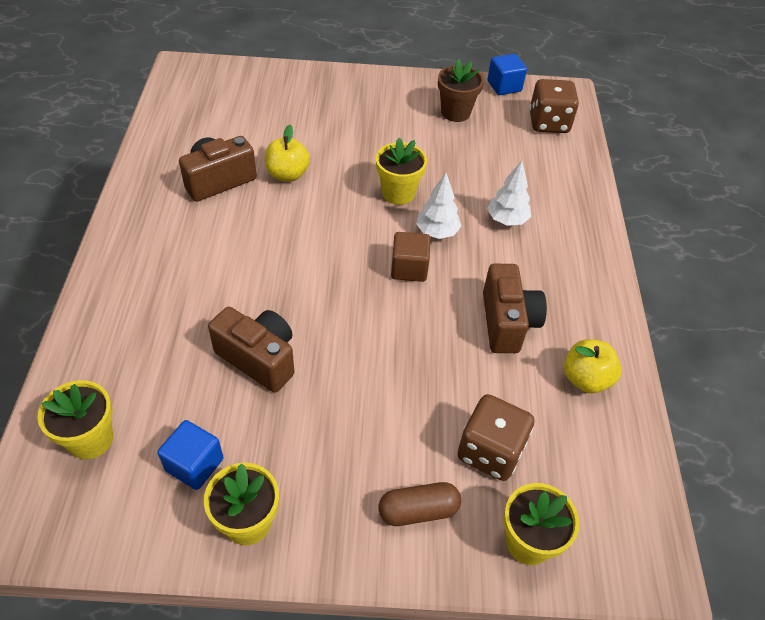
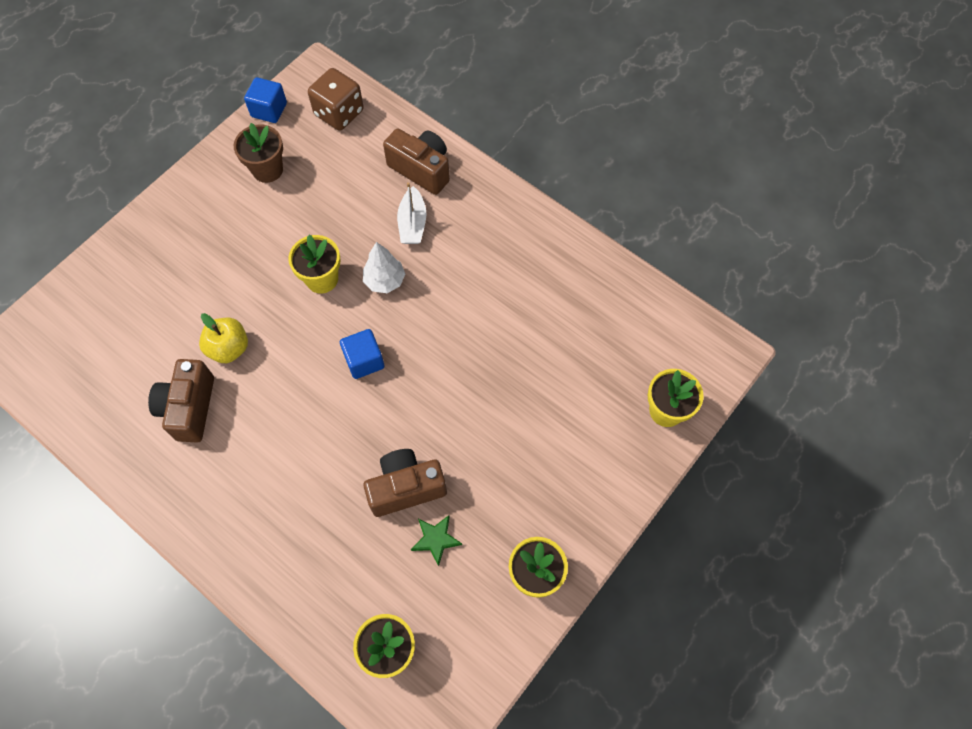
camera: 50 degrees left, 15 degrees up
(194, 465) = (465, 586): blue cube -> blue cube (364, 360)
(225, 412) = (436, 539): none -> green star
(409, 268) = (404, 326): brown cube -> none
(418, 511) = (601, 461): brown capsule -> none
(490, 451) = (592, 385): brown dice -> none
(506, 220) = (412, 223): white tree -> white boat
(507, 322) = (503, 297): brown camera -> brown camera (421, 169)
(585, 379) = (583, 284): yellow apple -> none

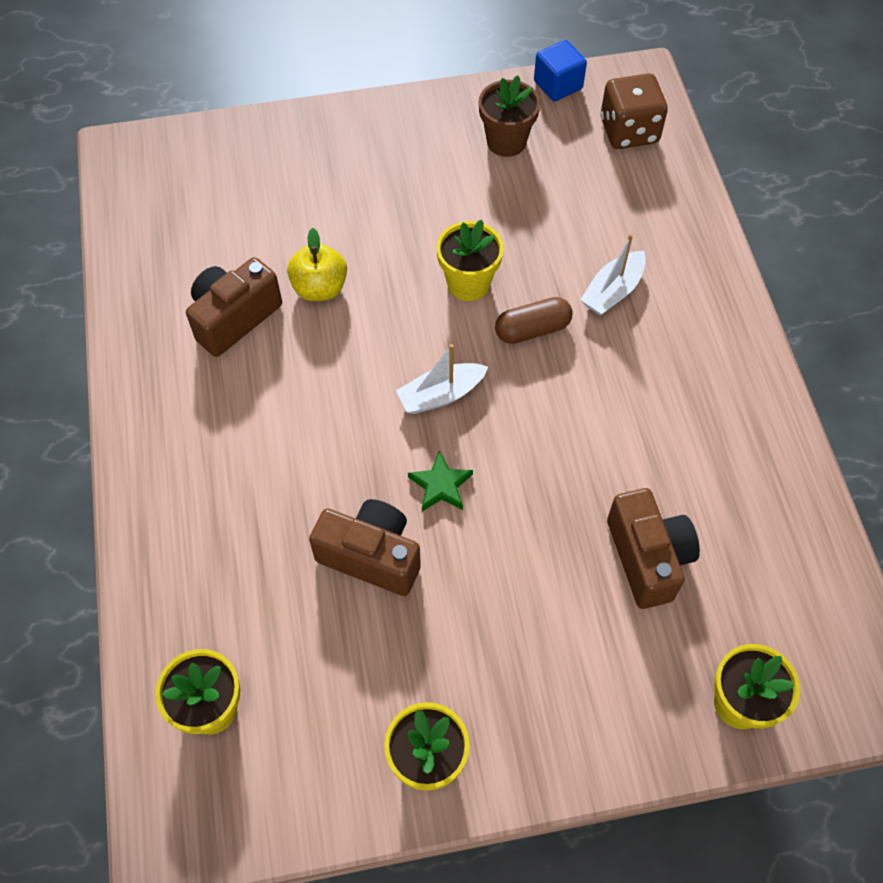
camera: 40 degrees right, 5 degrees down
(364, 360) = (441, 395): blue cube -> white boat
(385, 281) = (532, 329): white tree -> brown capsule
(421, 169) = (670, 242): brown camera -> brown camera (647, 558)
(436, 539) = (355, 634): green star -> green star (440, 485)

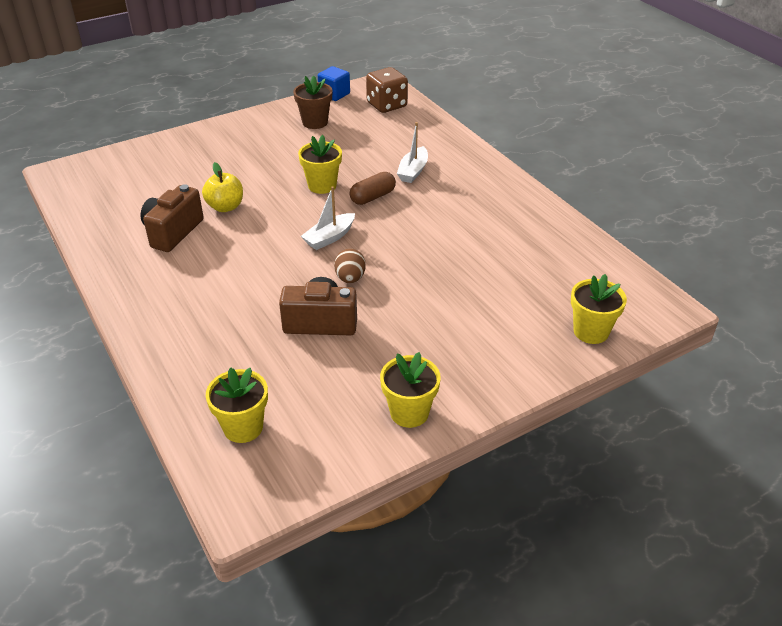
camera: 20 degrees left, 20 degrees down
(440, 485) = (350, 278): green star -> brown egg
(647, 558) = (498, 280): brown camera -> none

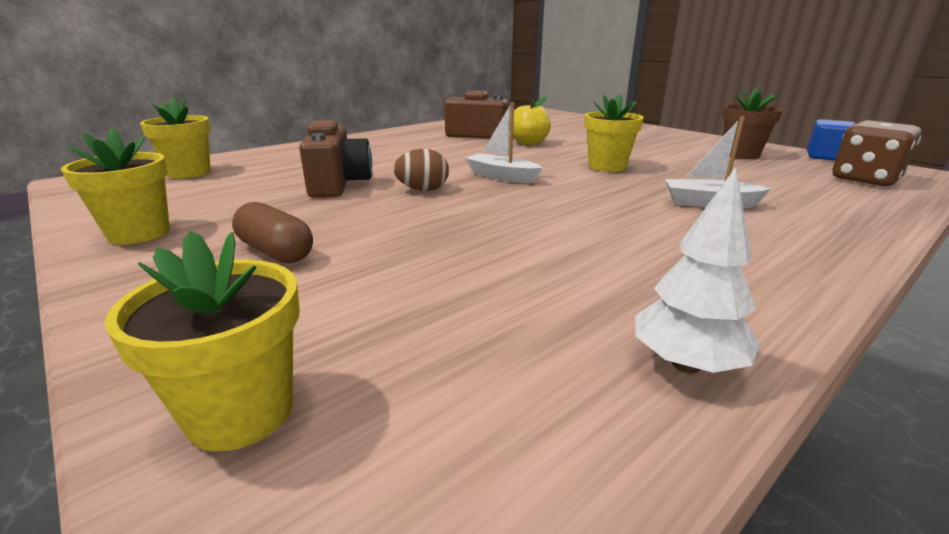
camera: 80 degrees right, 15 degrees down
(372, 197) = (610, 188): brown capsule -> brown capsule (276, 252)
(566, 230) = (686, 364): none -> white tree

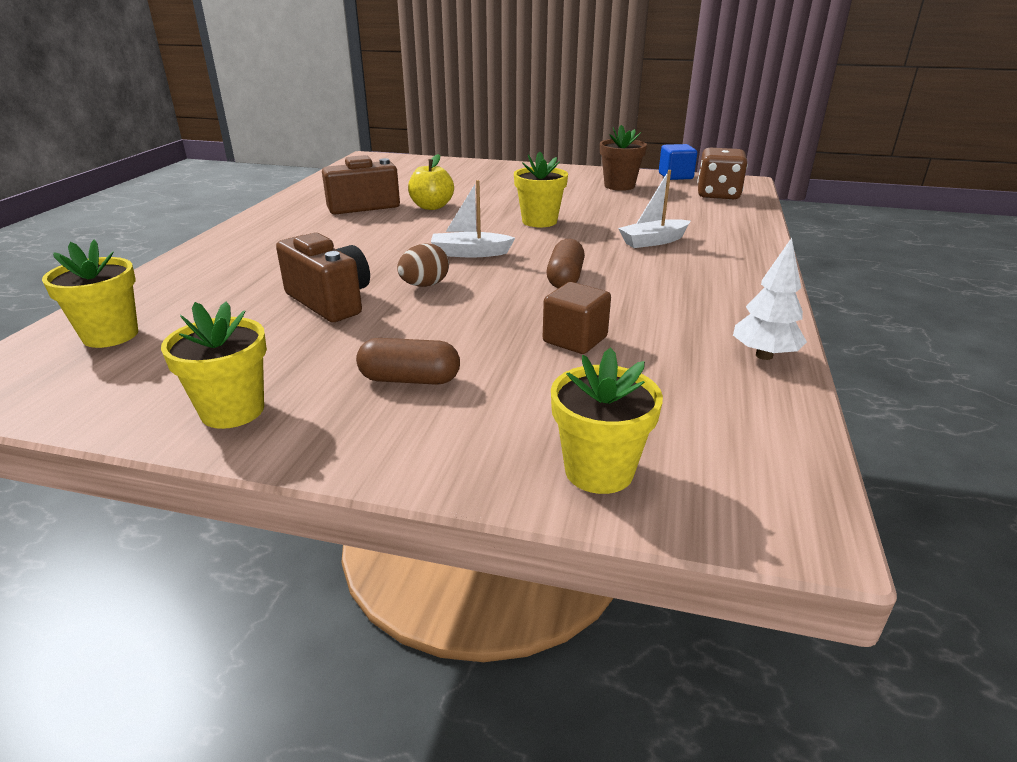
camera: 35 degrees left, 5 degrees up
(470, 266) = (575, 339): none -> brown cube
(554, 213) = (565, 278): none -> brown capsule

